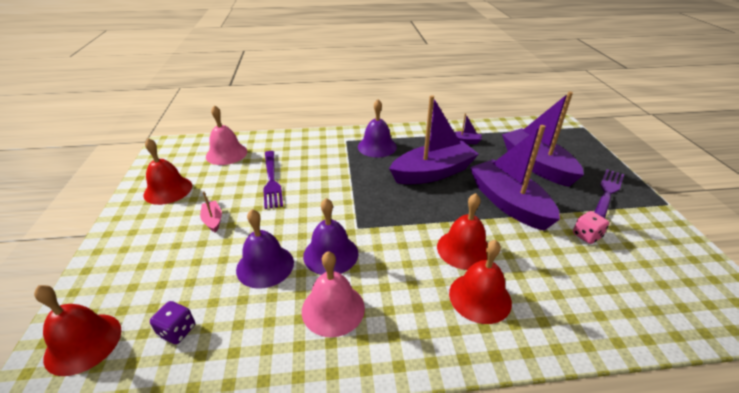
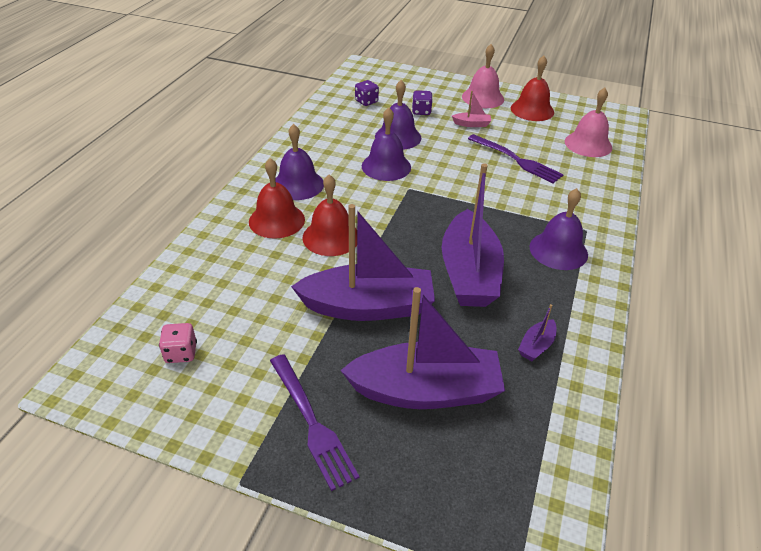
camera: 115 degrees right, 5 degrees up
(83, 343) = (383, 77): red bell -> none
(194, 266) = (421, 111): none -> purple dice
(272, 181) = (517, 160): purple fork -> purple fork turned 150 degrees counterclockwise
(333, 309) = (331, 154): pink bell -> pink bell (483, 98)
(412, 310) = (298, 184): none -> purple bell
(586, 236) = (270, 336): pink dice -> pink dice (181, 353)

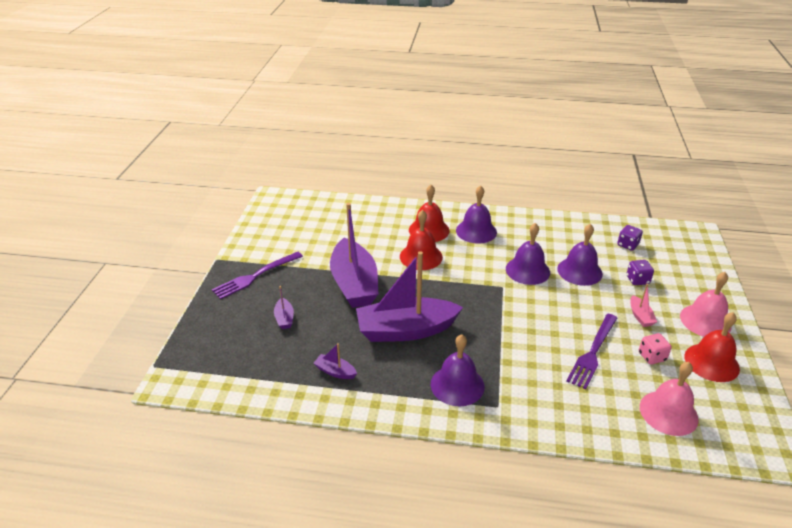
camera: 80 degrees right, 5 degrees down
(181, 353) = (298, 222): pink dice -> pink dice (652, 357)
(426, 391) = (284, 318): purple boat -> purple boat, size x0.41

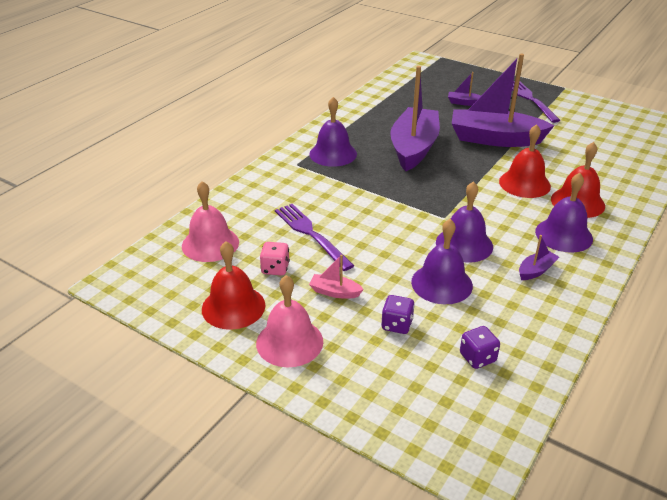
camera: 115 degrees right, 0 degrees up
(335, 371) = (388, 111): purple boat -> purple boat (536, 270)

